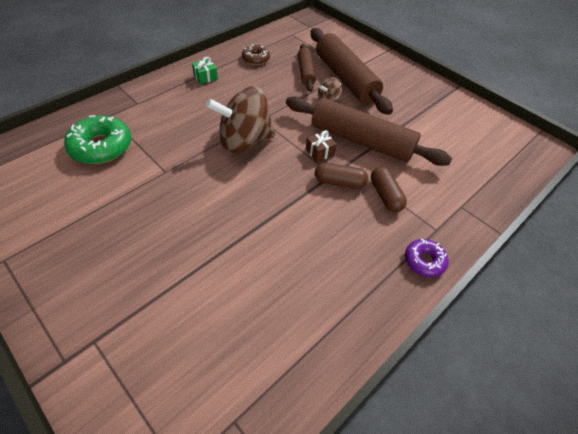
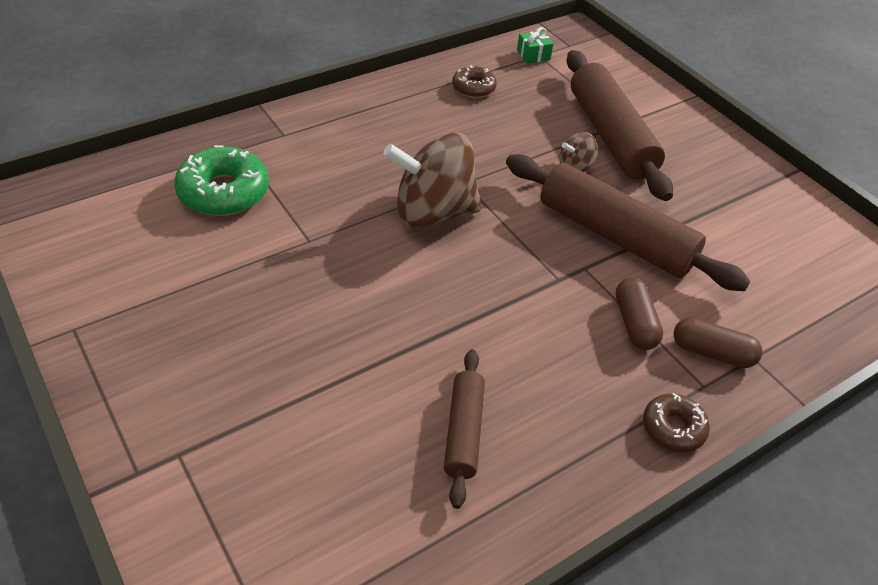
camera: 10 degrees right, 5 degrees down
(205, 77) = (391, 107): green gift -> green gift (533, 55)
(306, 72) = (548, 118): brown rolling pin -> brown rolling pin (464, 432)
(320, 152) = (545, 244): brown gift -> none
(339, 182) = (567, 293): brown capsule -> brown capsule (712, 353)
(424, 261) = (673, 428): purple donut -> brown donut

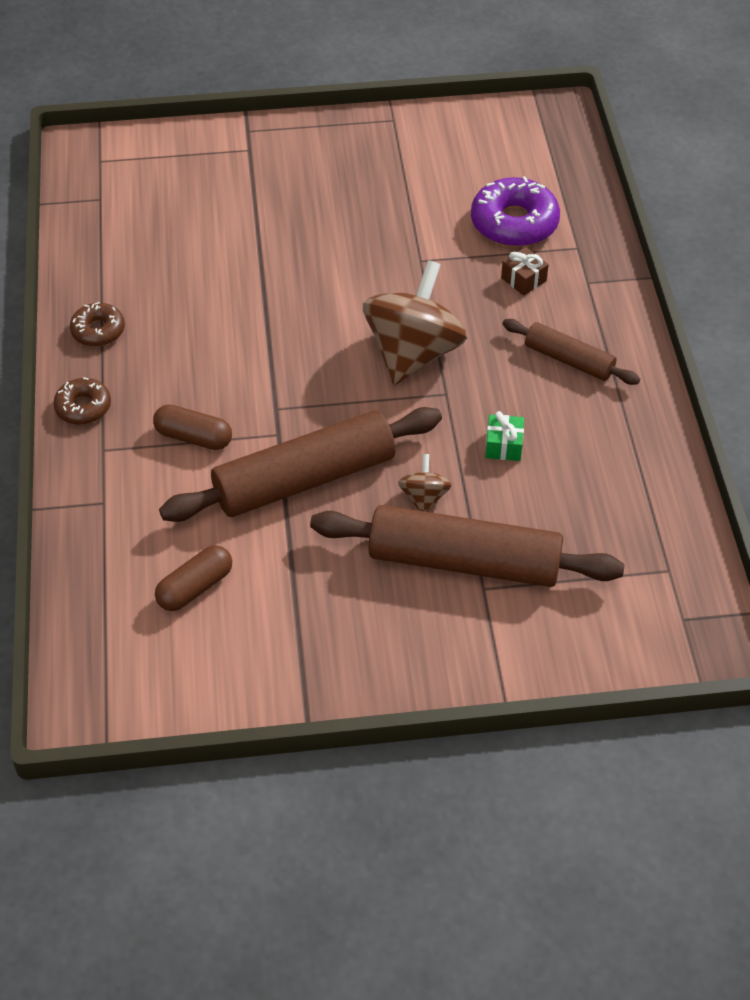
camera: 120 degrees right, 5 degrees up
(224, 192) = (514, 223): green donut -> purple donut
(300, 170) = (523, 279): none -> brown gift
(464, 432) = (168, 287): brown rolling pin -> brown rolling pin (568, 360)
(473, 88) = (615, 468): brown donut -> brown donut (98, 330)
(533, 55) = (670, 564): green gift -> green gift (503, 445)
(712, 353) = (128, 475): brown capsule -> brown capsule (195, 587)

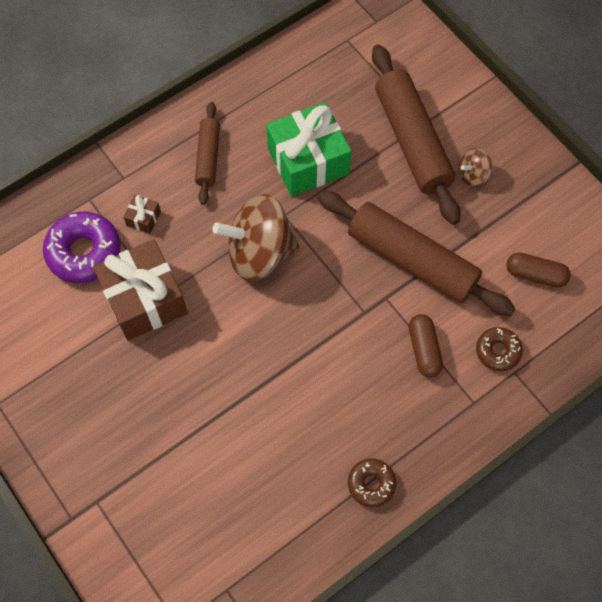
camera: 120 degrees left, 15 degrees up
(83, 407) = (448, 442): brown donut -> brown donut (498, 351)
(424, 498) = (380, 185): brown spinning top -> brown spinning top (472, 175)
(425, 247) = (144, 299): none -> brown gift
(503, 445) = (308, 161): green gift -> green gift, size x2.40

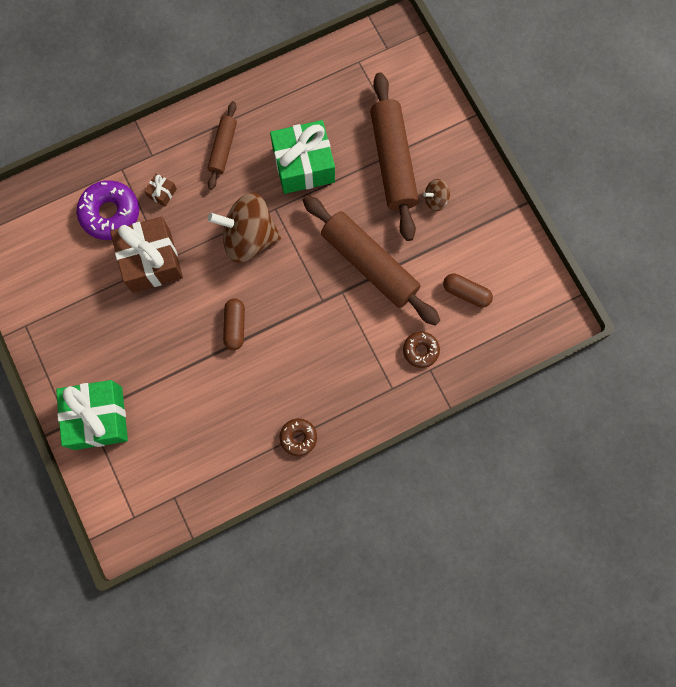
camera: 10 degrees right, 10 degrees up
(109, 504) = (98, 418): none -> green gift
(424, 349) = (362, 339): brown capsule -> brown capsule (235, 326)

